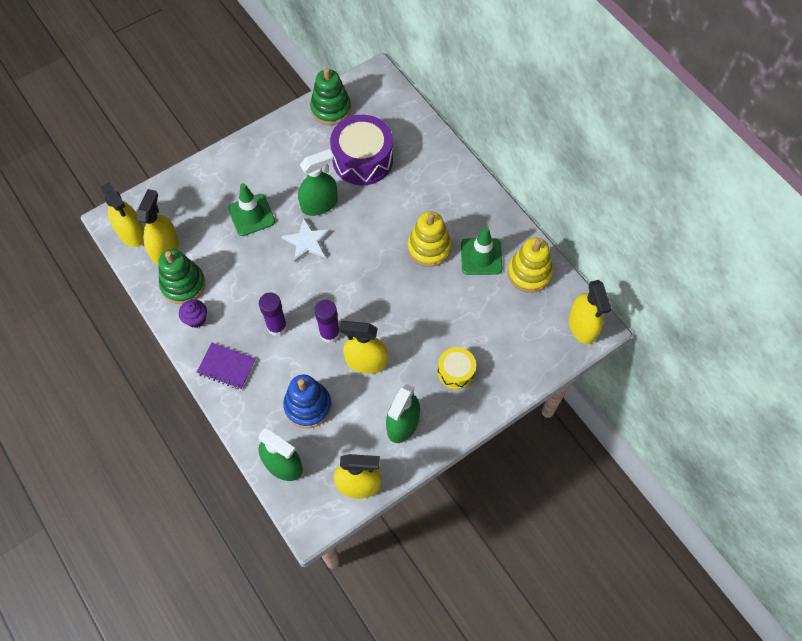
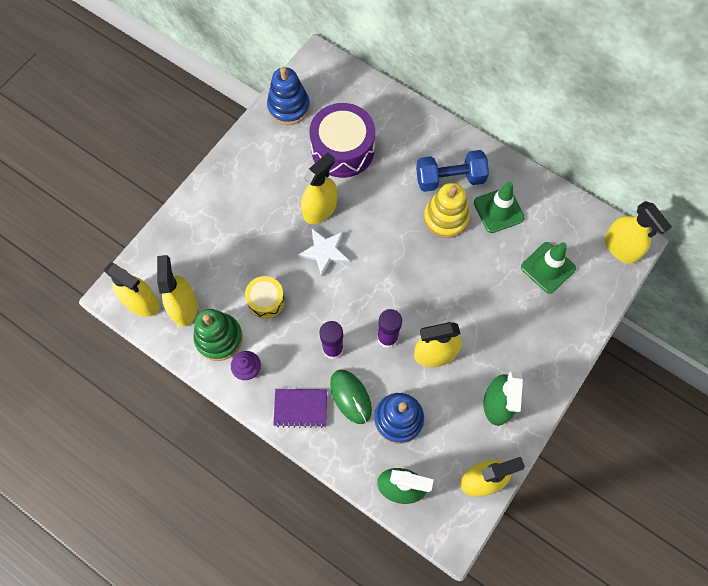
camera: 20 degrees left, 5 degrees up
(251, 215) = (257, 242): green traffic cone -> green traffic cone (548, 268)
(274, 372) = (350, 397): none -> green mouse
(319, 204) = (320, 209): green spray bottle -> yellow spray bottle
(331, 109) = (288, 107): green stacking toy -> blue stacking toy
(448, 215) = (450, 179): none -> blue dumbbell
(456, 372) = (524, 333): yellow drum -> yellow drum (266, 300)
(529, 273) = (550, 212): yellow stacking toy -> none

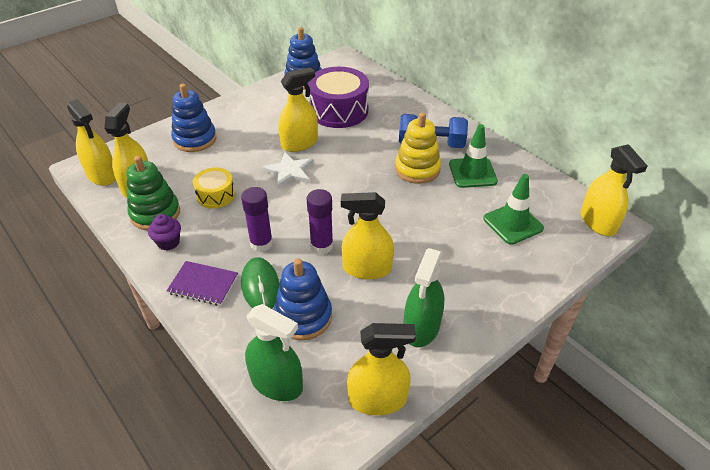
camera: 15 degrees right, 25 degrees down
(211, 228) = (195, 139): none -> blue stacking toy

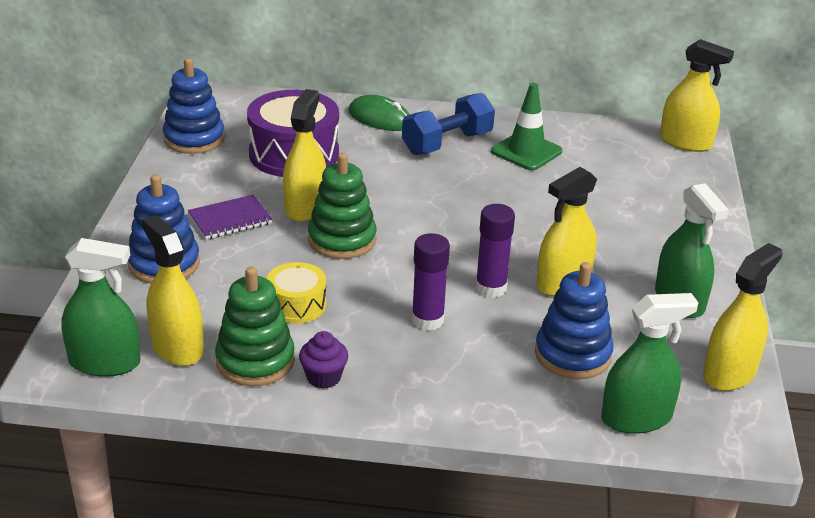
camera: 45 degrees left, 10 degrees down
(102, 175) = (104, 362): yellow spray bottle -> green spray bottle
(203, 284) = (432, 390): purple notebook -> purple notebook (230, 219)
(260, 286) = (491, 355): green mouse -> green mouse (380, 118)
(289, 172) = (342, 240): white star -> green stacking toy
(417, 169) = (470, 173): yellow stacking toy -> none
(513, 223) = (625, 178): green traffic cone -> none

